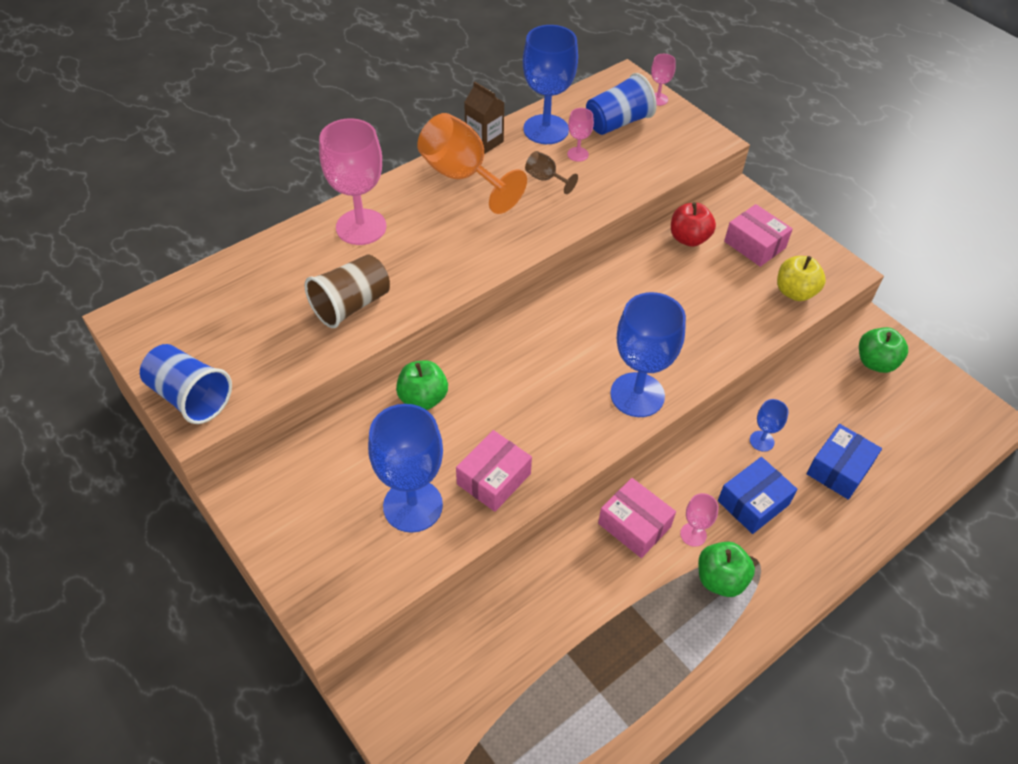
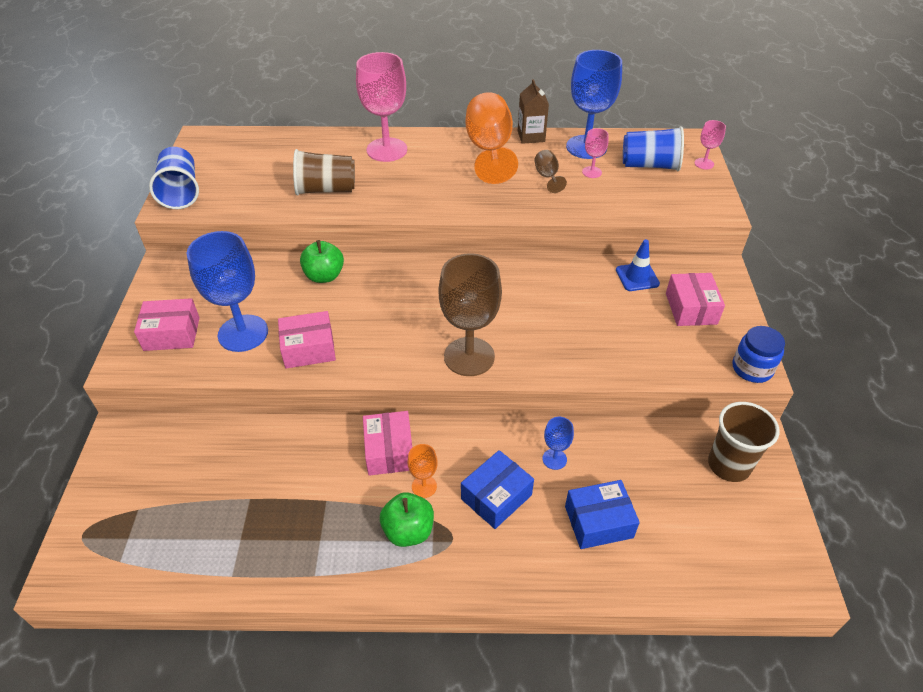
camera: 40 degrees right, 5 degrees down
(340, 554) = (172, 334): none -> pink box
(637, 395) = (469, 356): blue goblet -> brown goblet
(689, 238) = (637, 277): red apple -> blue traffic cone
(693, 534) = (424, 486): pink goblet -> orange goblet
(753, 502) = (496, 497): blue box -> blue box turned 45 degrees counterclockwise
(795, 292) = (688, 359): yellow apple -> none
(842, 272) = (752, 368): none -> blue jar
(875, 362) = (729, 465): green apple -> brown cup

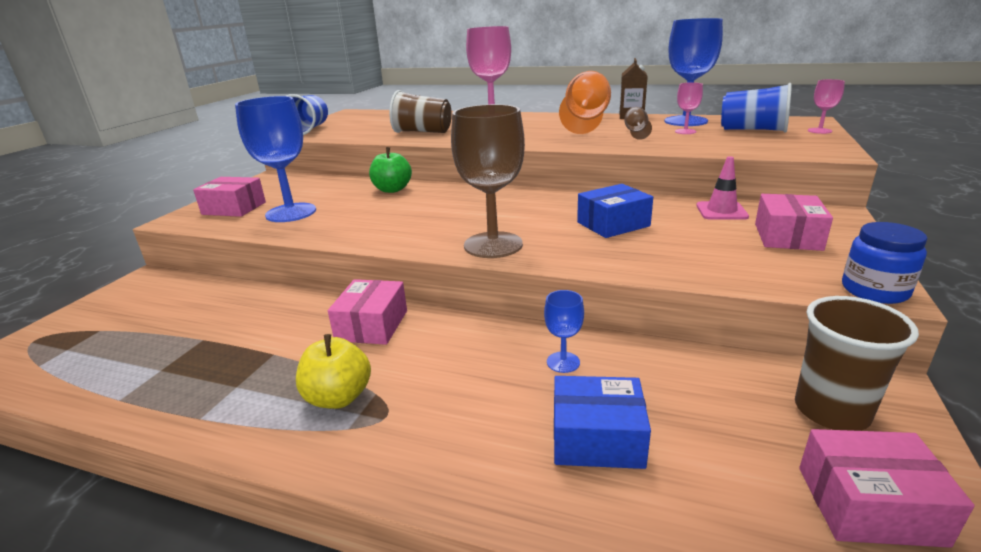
camera: 20 degrees right, 20 degrees down
(309, 349) = (338, 226): pink box -> pink box (869, 505)
(408, 531) = (338, 397): green apple -> yellow apple
(424, 486) = (387, 360): orange goblet -> none
(496, 497) = (467, 385): blue box -> blue box (613, 224)
(637, 277) = (721, 211): blue traffic cone -> pink traffic cone

